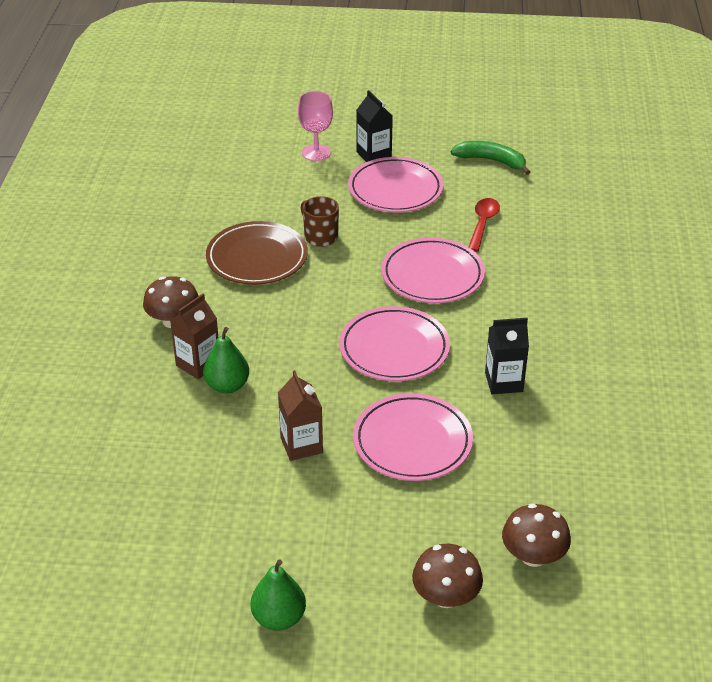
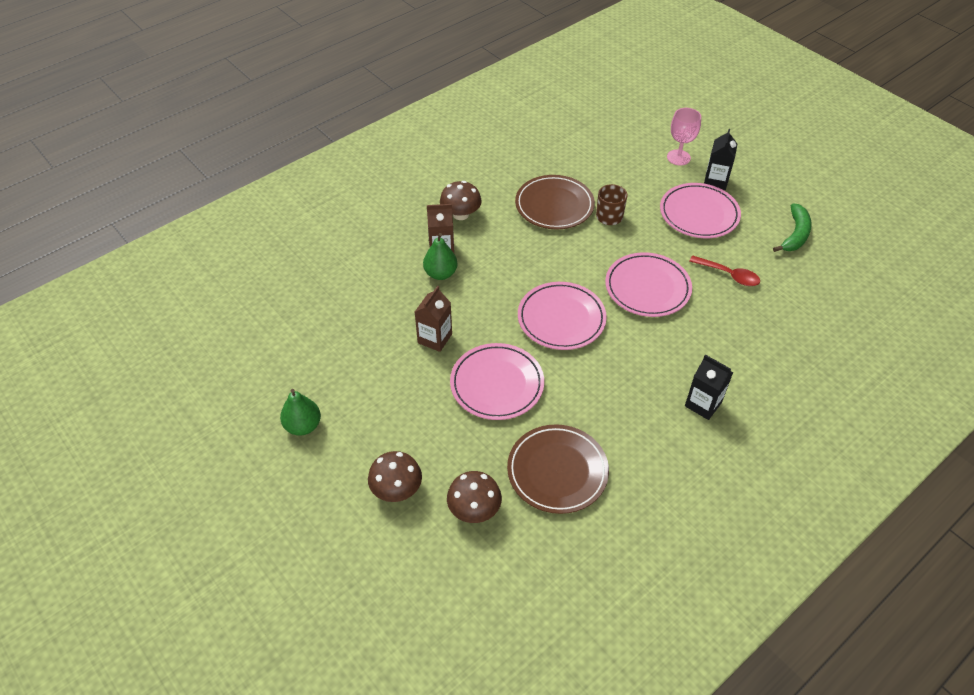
camera: 45 degrees right, 10 degrees up
(483, 224) = (729, 275): red spoon -> red spoon turned 60 degrees clockwise
(491, 161) = (795, 234): green banana -> green banana turned 45 degrees clockwise
(504, 382) = (600, 390): black carton -> black carton (703, 404)
(556, 471) = (557, 471): none -> brown plate

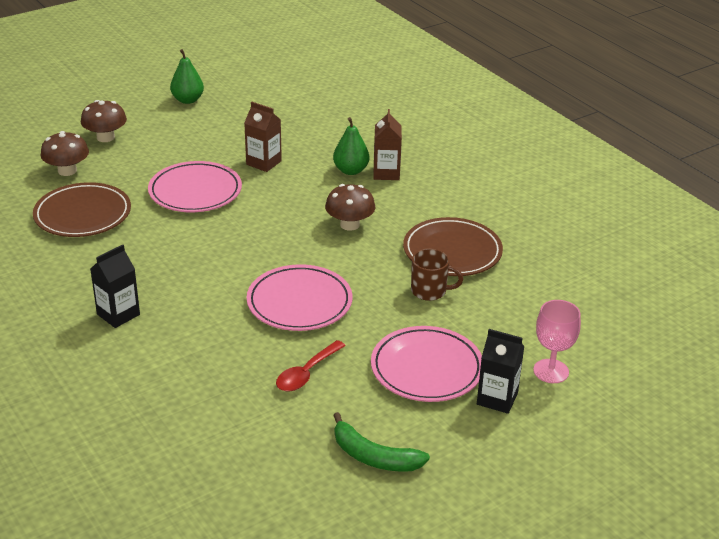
camera: 95 degrees right, 15 degrees down
(461, 214) = (441, 188): brown mushroom -> brown mushroom (349, 224)
(561, 319) = (268, 237): pink plate -> none

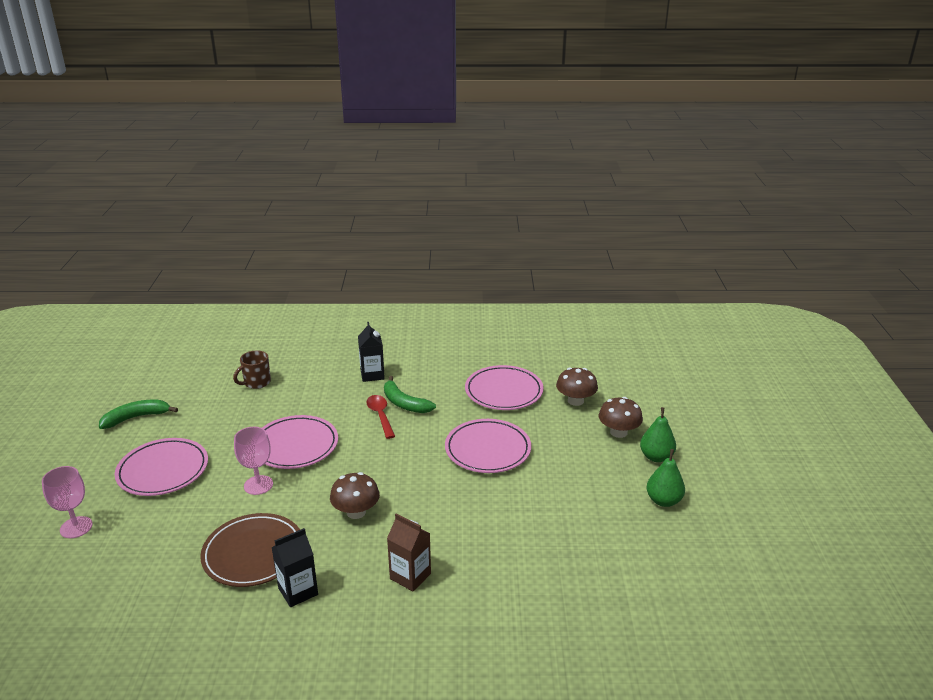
camera: 125 degrees right, 5 degrees down
(83, 215) = (504, 391): brown plate -> pink plate
(159, 267) = (404, 403): none -> green banana
(263, 163) = (501, 503): brown carton -> none
(306, 373) = (229, 421): red spoon -> red spoon (380, 415)
(351, 170) = (437, 553): green pear -> green pear (656, 457)
(377, 294) = (258, 485): none -> pink goblet
(430, 291) = (227, 513): brown mug -> brown mug (256, 382)
(497, 399) = (97, 487): black carton -> black carton (298, 591)

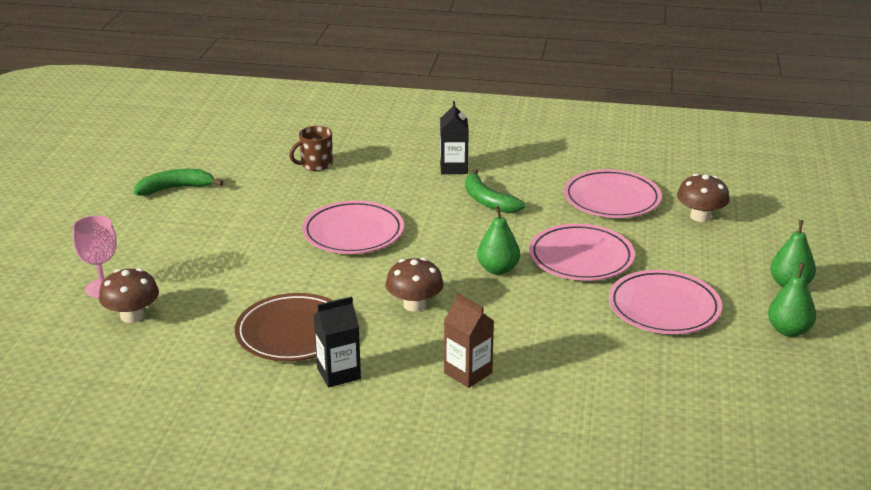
camera: 10 degrees right, 0 degrees up
(163, 470) = (201, 243): pink plate -> pink plate (664, 307)
(258, 485) = (306, 267): pink goblet -> none
(380, 415) = (457, 211): red spoon -> none
(421, 469) = (498, 269): none -> green pear
(618, 432) = (748, 254): brown mushroom -> brown mushroom (132, 316)

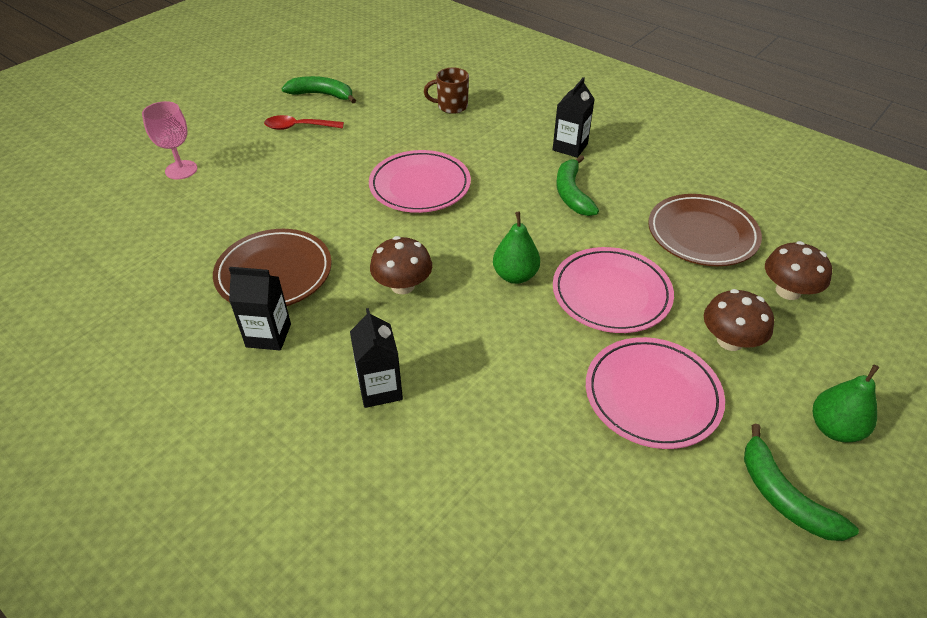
camera: 30 degrees right, 15 degrees up
(132, 316) = (175, 205): brown mushroom -> brown mushroom (730, 341)
(183, 221) = (298, 127): none -> red spoon
(468, 373) = (380, 389): brown carton -> black carton
(612, 199) = (702, 234): pink plate -> brown plate
(789, 330) = (784, 496): green pear -> green banana

